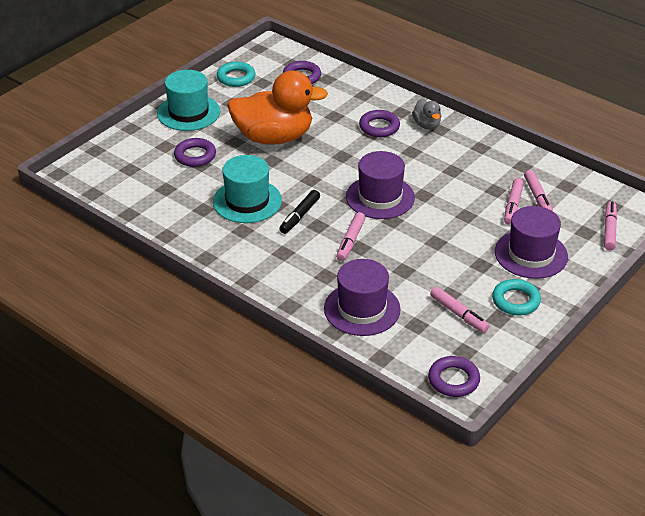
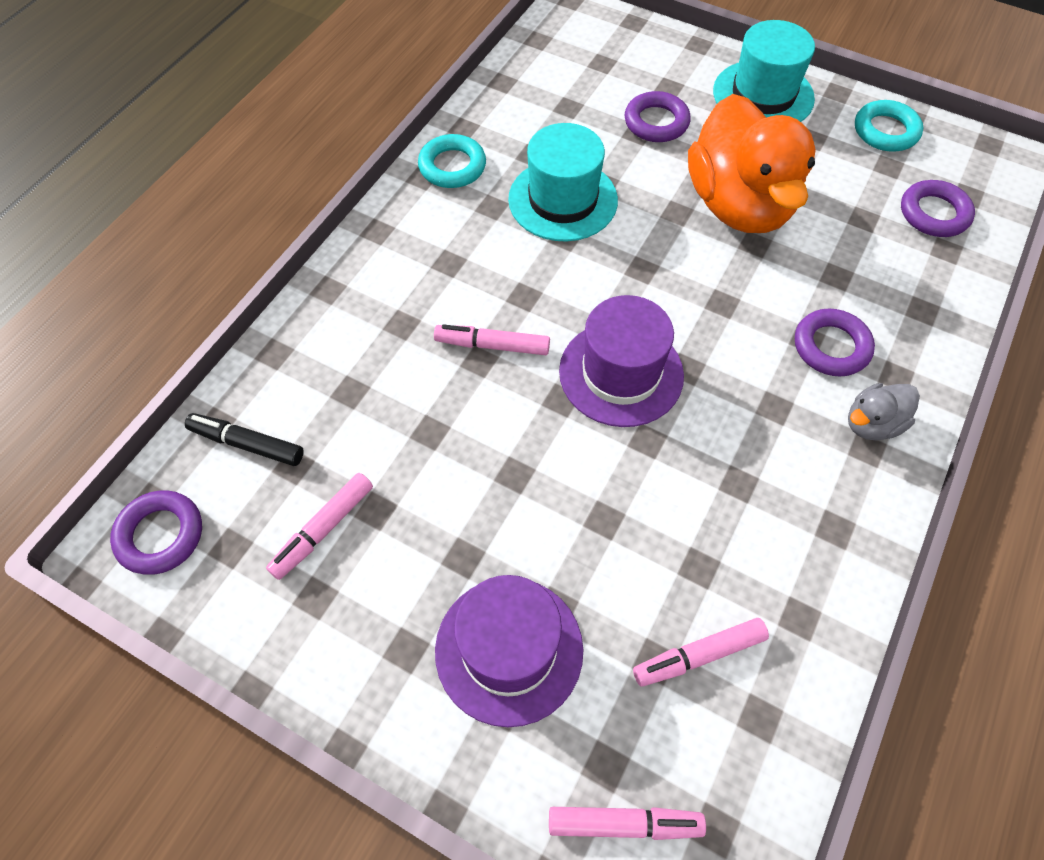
camera: 80 degrees right, 20 degrees up
(299, 216) = (541, 269): black marker -> black marker (247, 444)
(362, 309) = (326, 383): purple hat -> none
(513, 205) = (657, 605): pink marker -> none
(515, 301) = (367, 627): turquoise ring -> turquoise ring (452, 166)

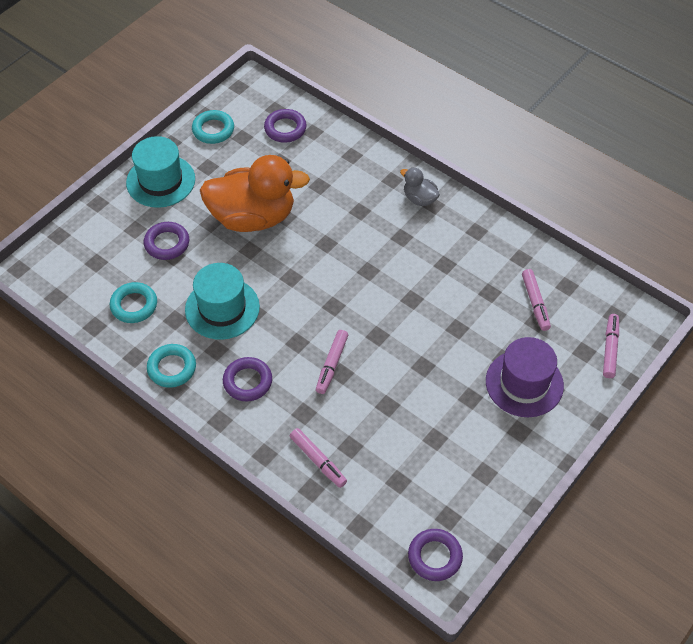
camera: 80 degrees left, 5 degrees down
(247, 444) = (378, 507): black marker -> none
(323, 529) = (443, 466): pink marker -> pink marker (318, 461)
(544, 111) = (134, 305): none -> turquoise ring
(621, 373) = (365, 303): purple hat -> none
(831, 347) = (367, 202): purple ring -> purple ring (247, 381)
(872, 424) = (419, 199): grey duck -> grey duck turned 150 degrees clockwise

